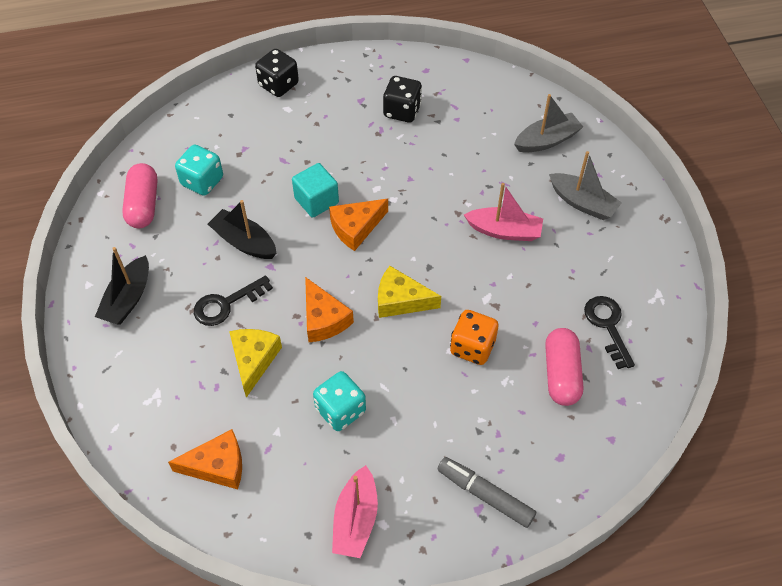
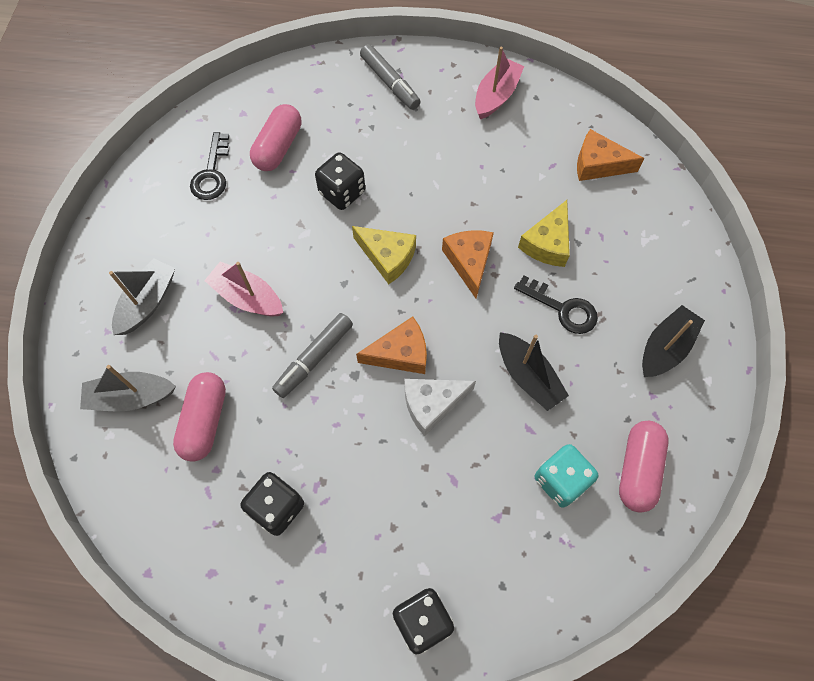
camera: 160 degrees left, 10 degrees up
(226, 304) = (562, 308): black key -> black key turned 45 degrees clockwise
(316, 200) = (432, 404): turquoise cube -> white cheese
(340, 410) = (481, 176): turquoise dice -> none
(424, 204) = (314, 358): none -> grey marker
(472, 347) = (342, 193): orange dice -> black dice
(483, 142) = (204, 421): none -> pink capsule
(582, 203) = (148, 302): grey boat -> grey boat turned 60 degrees clockwise

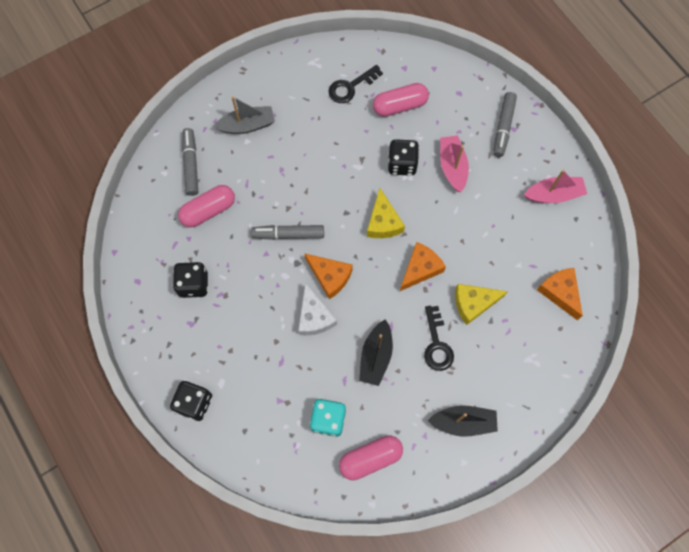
camera: 50 degrees right, 5 degrees up
(131, 397) = (191, 164): grey boat -> grey marker
(247, 297) = (293, 171): pink boat -> pink boat (452, 167)
(432, 404) = (314, 317): white cheese -> white cheese turned 135 degrees counterclockwise

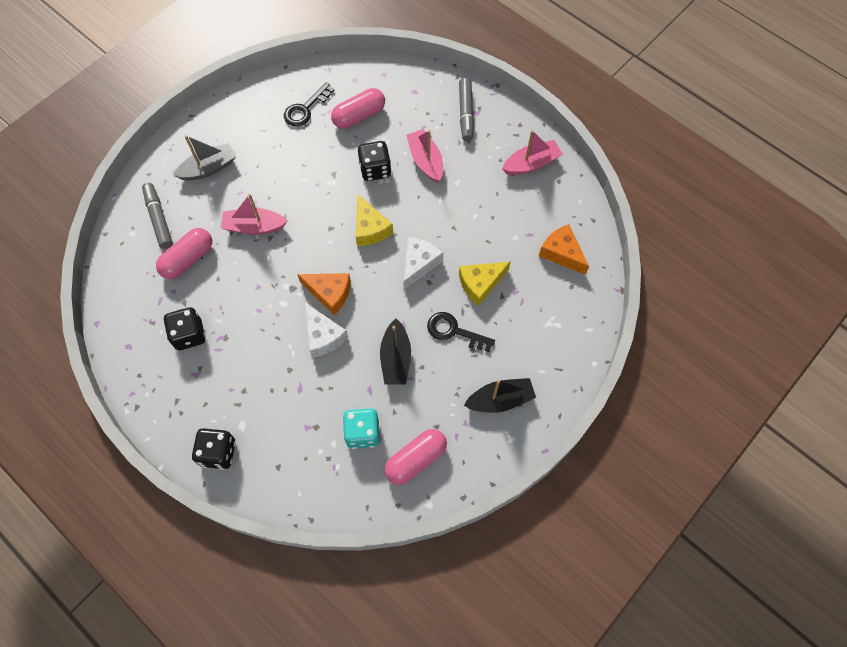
camera: 15 degrees left, 5 degrees down
(276, 194) = (254, 226): none -> pink boat
(288, 234) = (276, 263): grey marker -> none
(420, 269) = (419, 264): orange cheese -> white cheese
(437, 344) = (454, 331): black key -> black key turned 135 degrees clockwise

